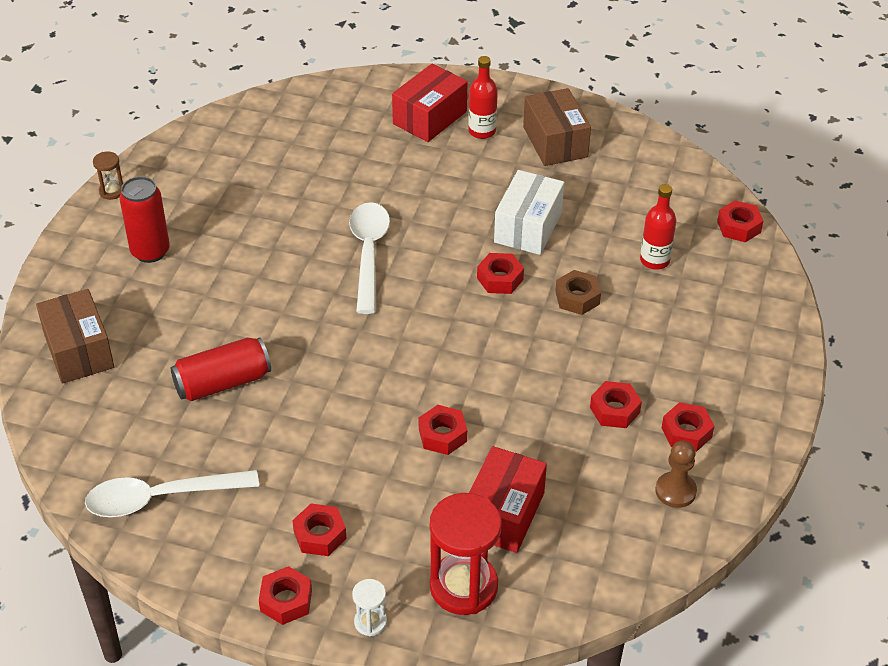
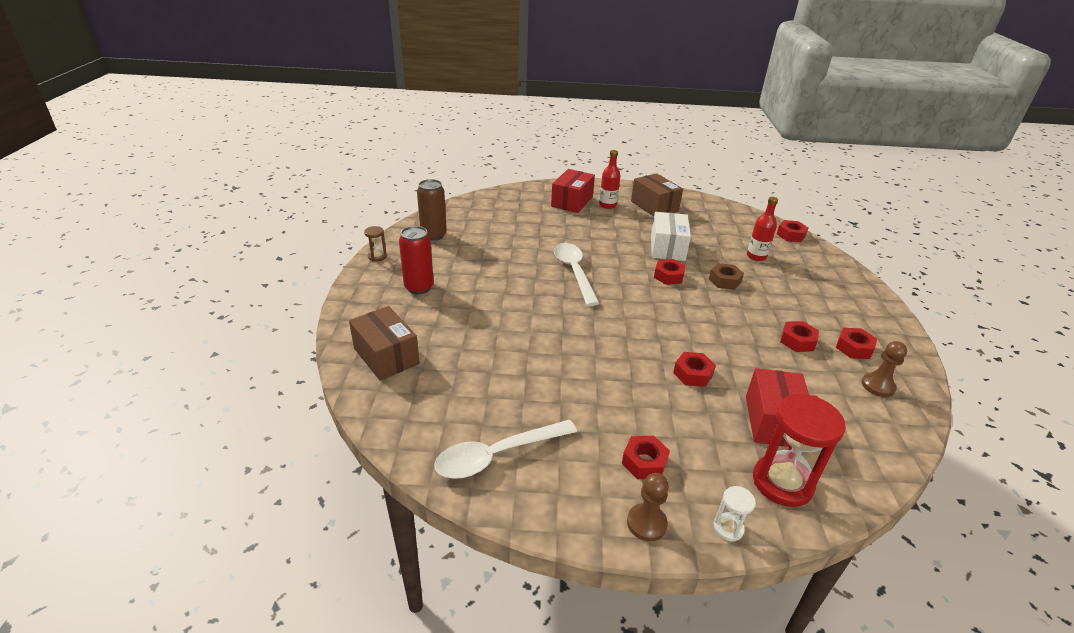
camera: 15 degrees left, 10 degrees down
(200, 161) = (433, 235): none -> brown can
(223, 383) = (510, 362): red can -> none
(286, 600) = (646, 523): red nut -> brown pawn

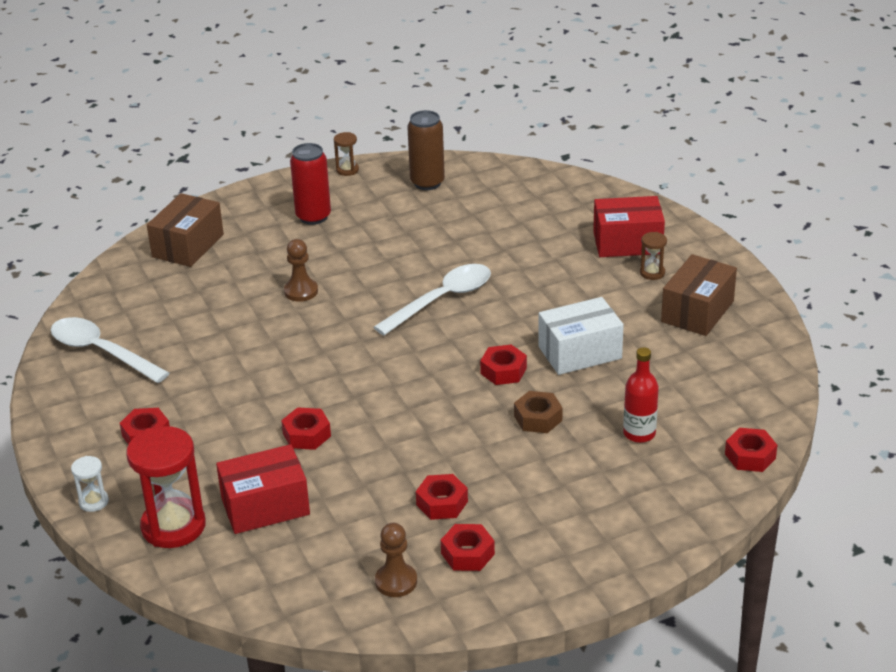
camera: 65 degrees right, 0 degrees up
(607, 205) = (652, 273): red bottle -> brown hourglass
(646, 523) = (72, 454): brown pawn -> brown pawn (301, 291)

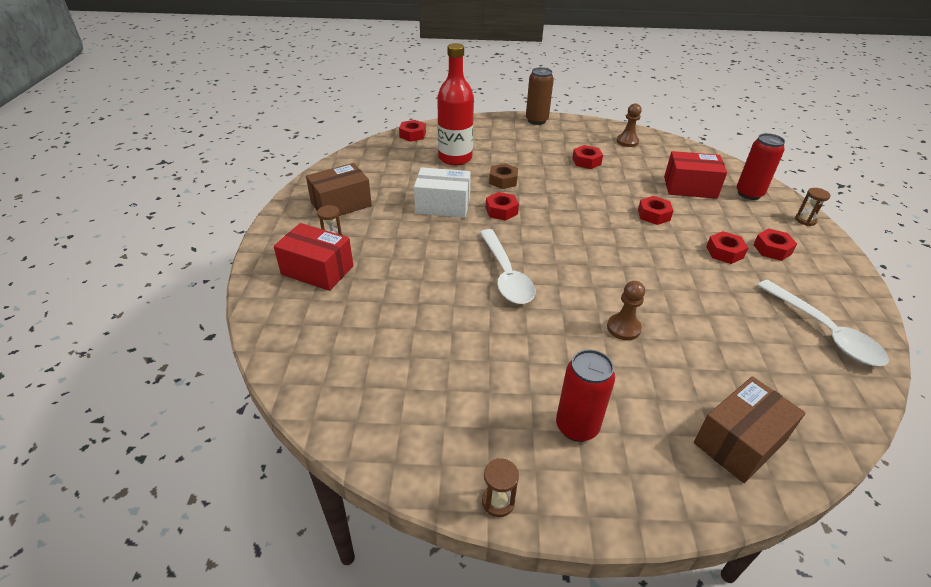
camera: 155 degrees left, 5 degrees up
(93, 502) = (805, 220): white hourglass -> brown hourglass
(173, 526) = (749, 194): red hourglass -> red can
(427, 183) = (419, 426): brown can -> brown can (536, 120)
(441, 300) = (506, 275): white spoon -> white spoon turned 90 degrees counterclockwise
(467, 554) = (586, 141): red nut -> red nut (724, 252)
(639, 433) = (455, 158): red bottle -> red bottle, size x1.75

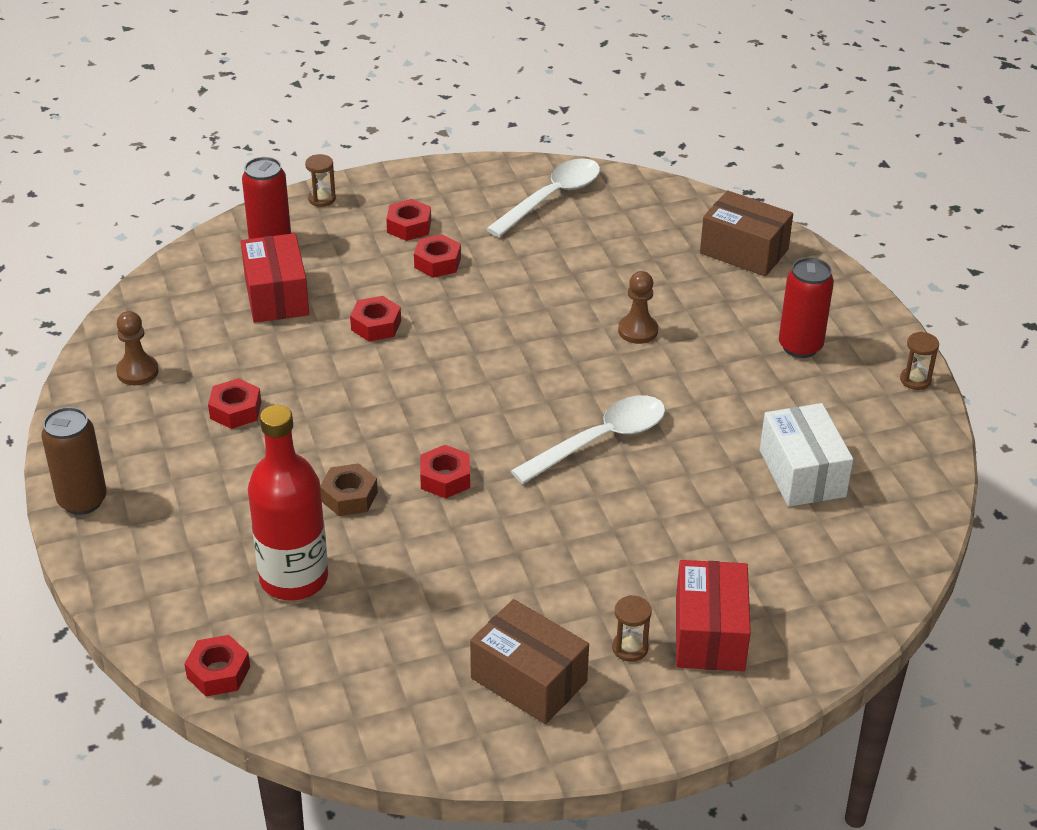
camera: 110 degrees left, 0 degrees up
(443, 205) = (464, 549): white box -> white box (802, 473)

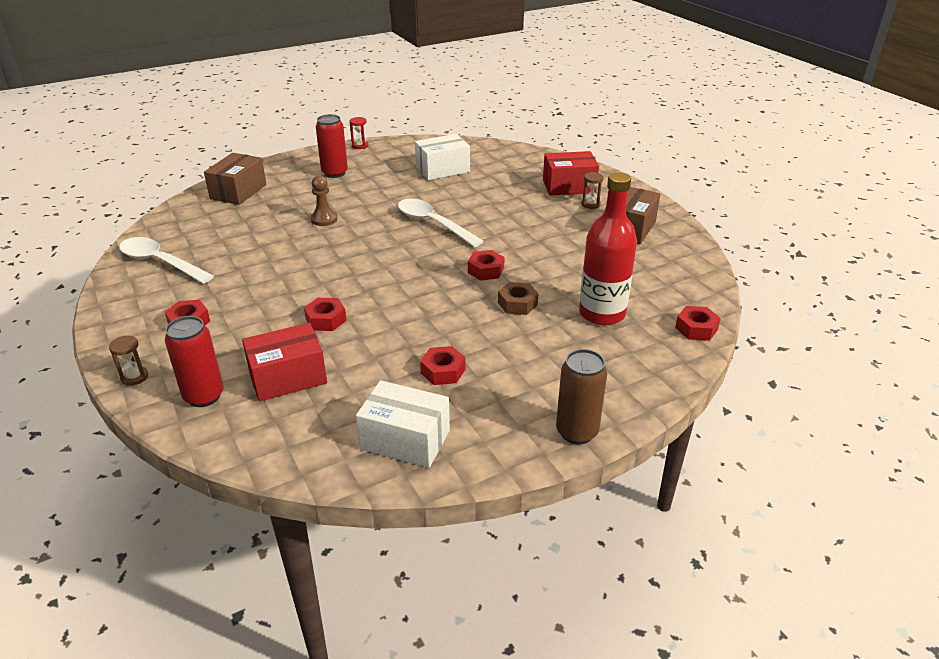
camera: 100 degrees left, 5 degrees down
(137, 372) = (405, 440): brown pawn -> white box
(437, 262) = (242, 302): red nut -> none
(915, 380) = (360, 146): brown hourglass -> red hourglass

